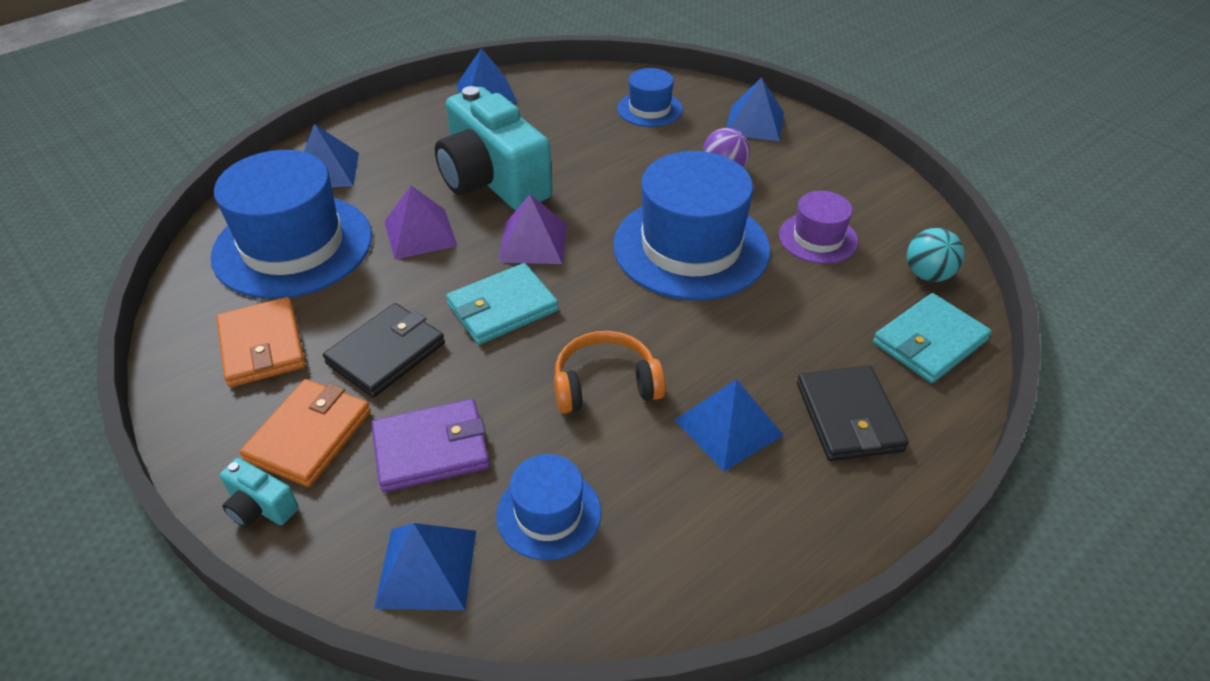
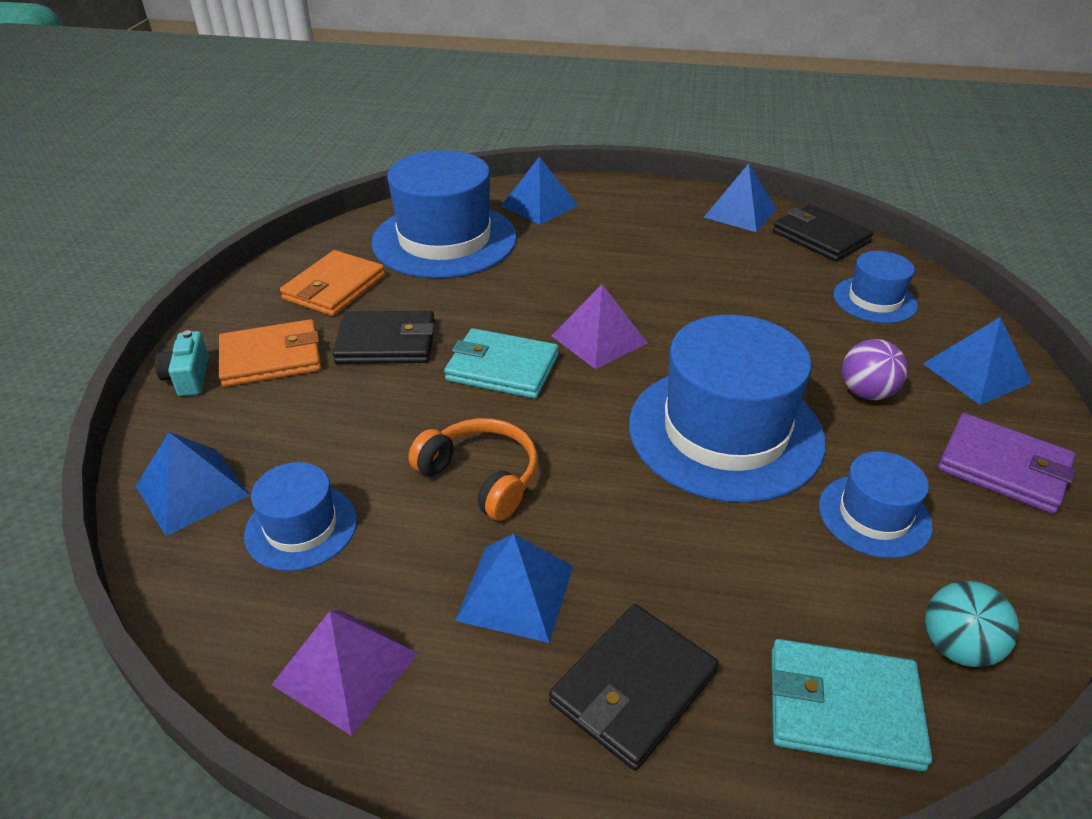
camera: 50 degrees right, 5 degrees down
(420, 233) = (531, 281): purple pyramid -> purple pyramid (346, 669)
(431, 449) = (312, 422): purple wallet -> purple wallet (1003, 467)
(493, 180) = (642, 277): turquoise camera -> none
(561, 83) = (820, 237): none -> black wallet
(818, 238) = (874, 515): purple hat -> blue hat

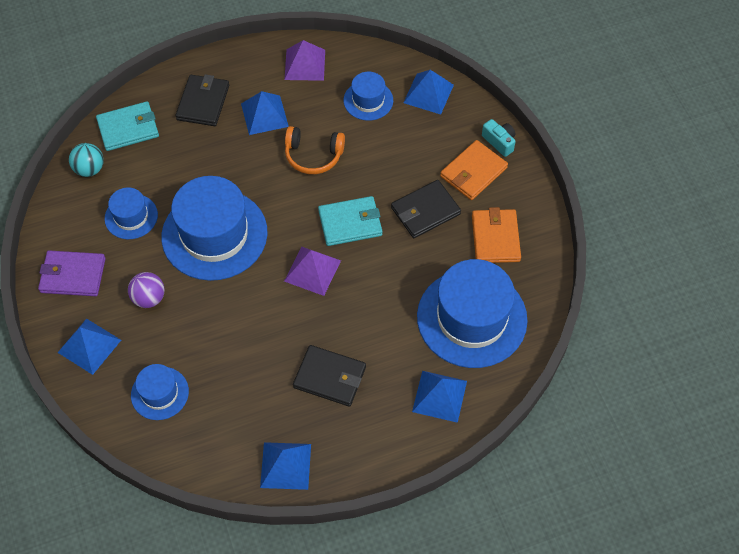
camera: 150 degrees right, 20 degrees up
(820, 237) = (214, 459): black wallet -> black wallet (330, 377)

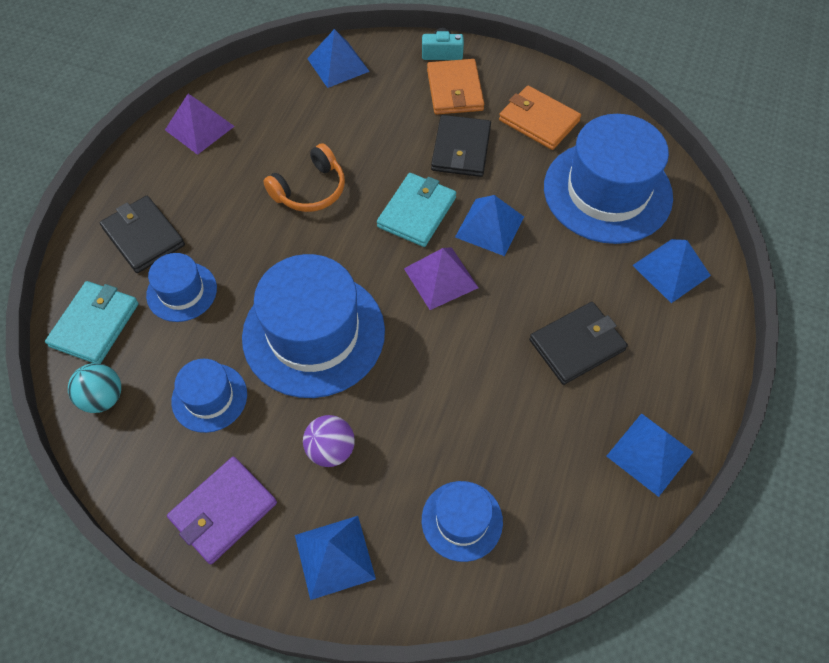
camera: 50 degrees left, 0 degrees up
(264, 115) = (219, 196): blue pyramid -> blue pyramid (489, 227)
(368, 100) = (296, 109): blue hat -> blue hat (182, 292)

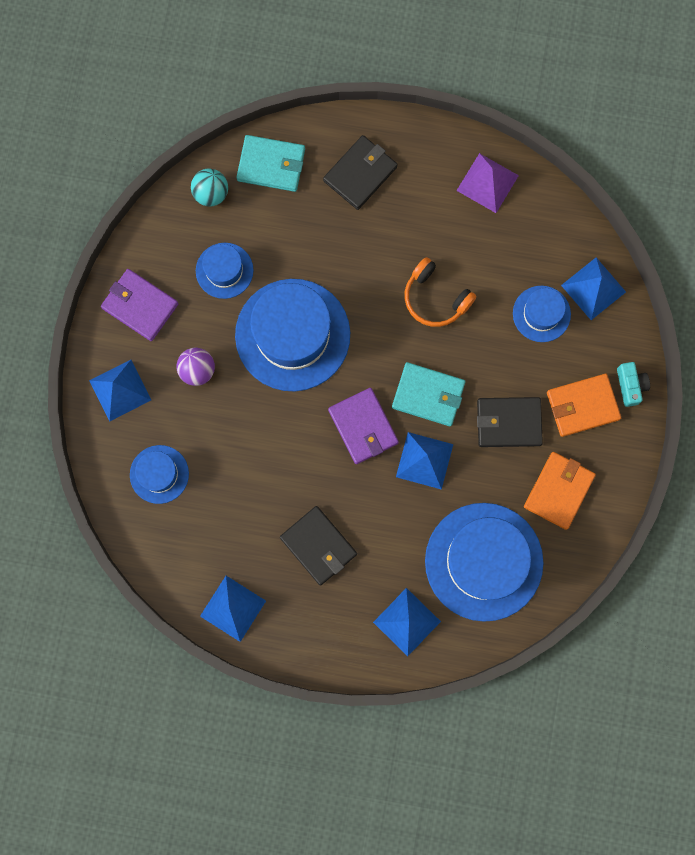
camera: 80 degrees right, 20 degrees up
(182, 292) = (312, 221): blue hat -> blue hat (541, 314)
(441, 278) = (363, 426): purple pyramid -> purple wallet

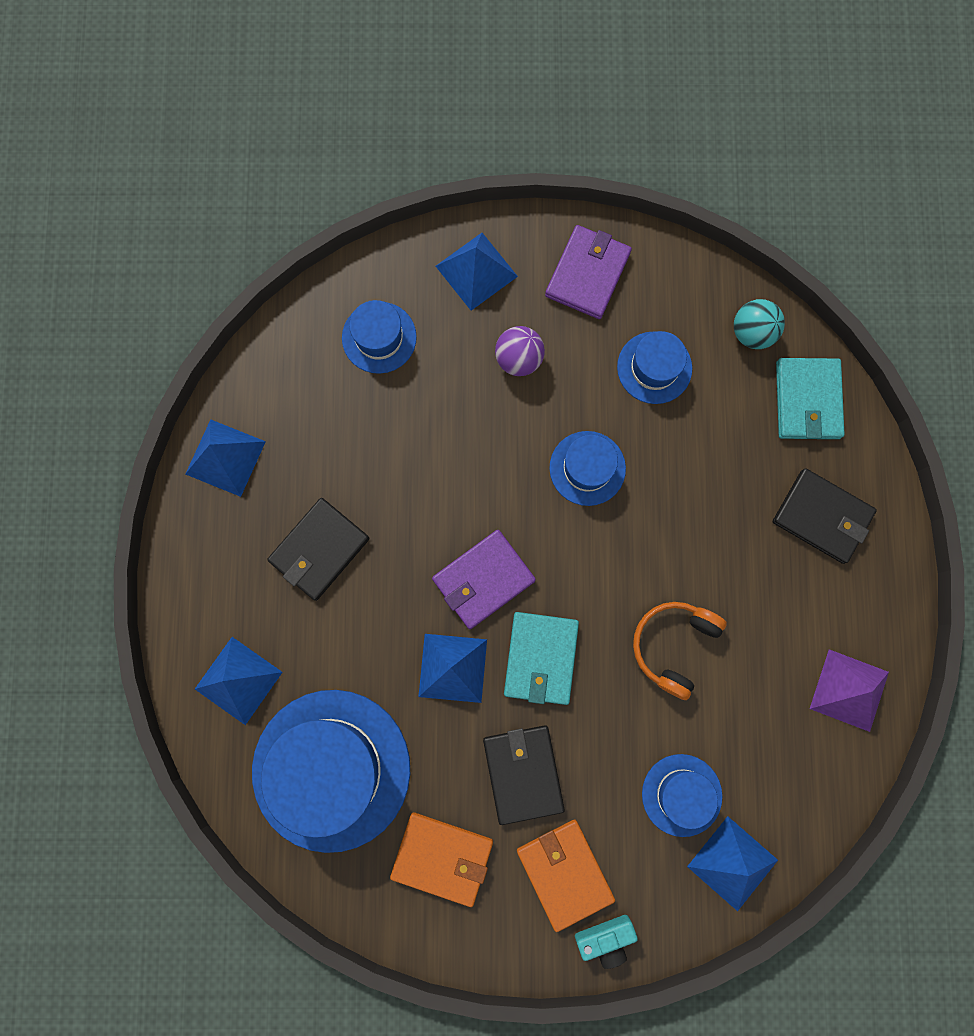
camera: 80 degrees right, 0 degrees up
(292, 335) = (587, 468): blue hat -> blue hat, size x0.51

